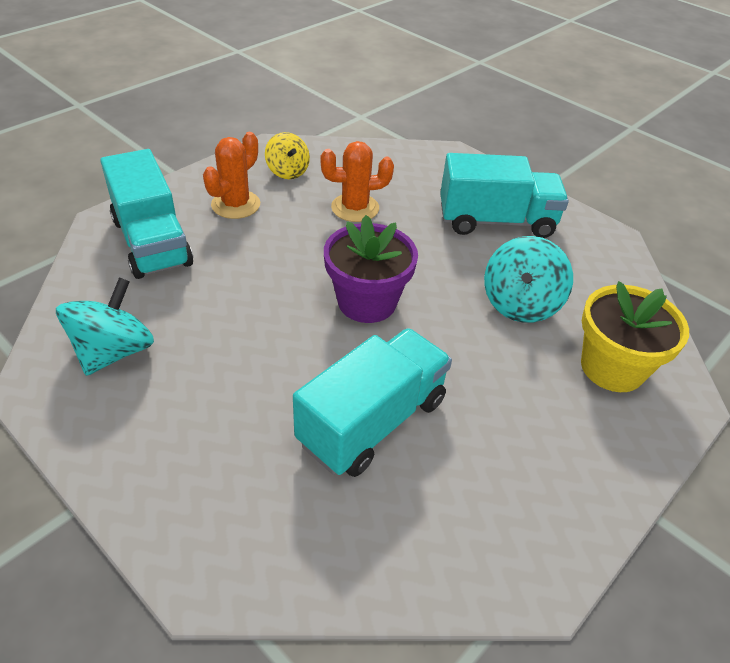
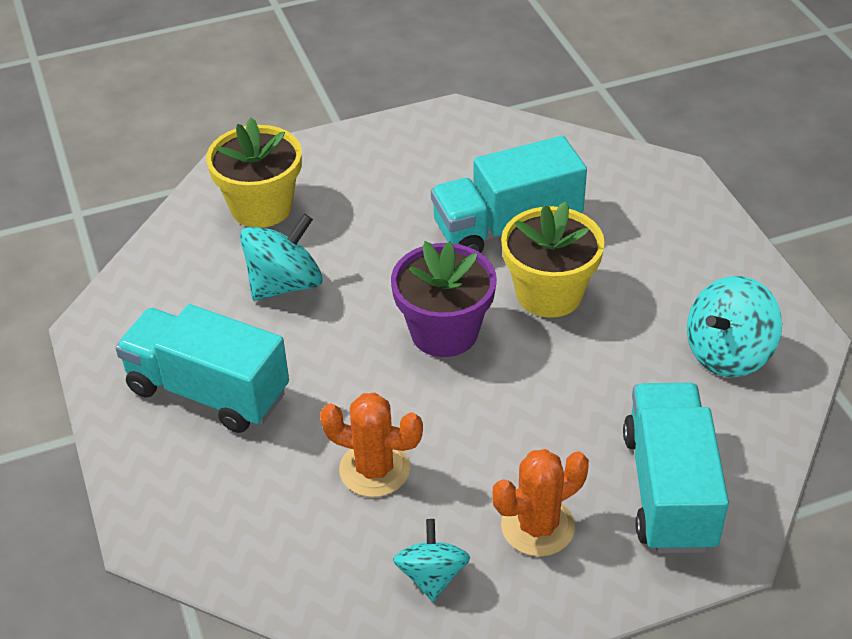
camera: 150 degrees left, 0 degrees up
(287, 171) = (432, 576): yellow spinning top -> turquoise spinning top
(296, 361) = (549, 294): none -> yellow flower pot

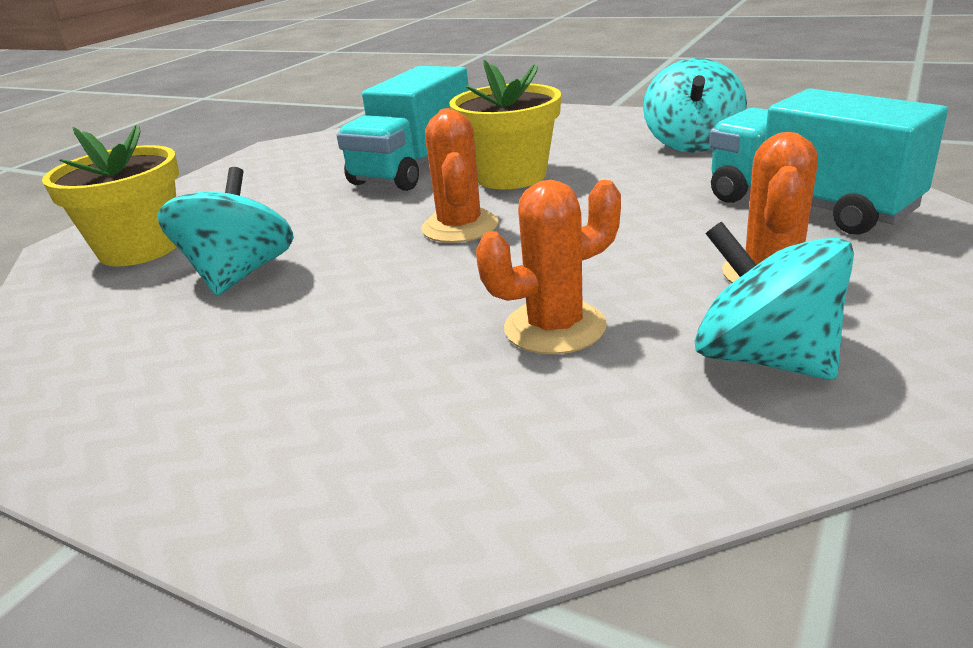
camera: 40 degrees left, 15 degrees down
(208, 391) = (252, 382): turquoise truck -> none
(432, 576) = (764, 358): turquoise spinning top -> turquoise spinning top, size x1.51
(444, 332) = (460, 227): purple flower pot -> orange cactus

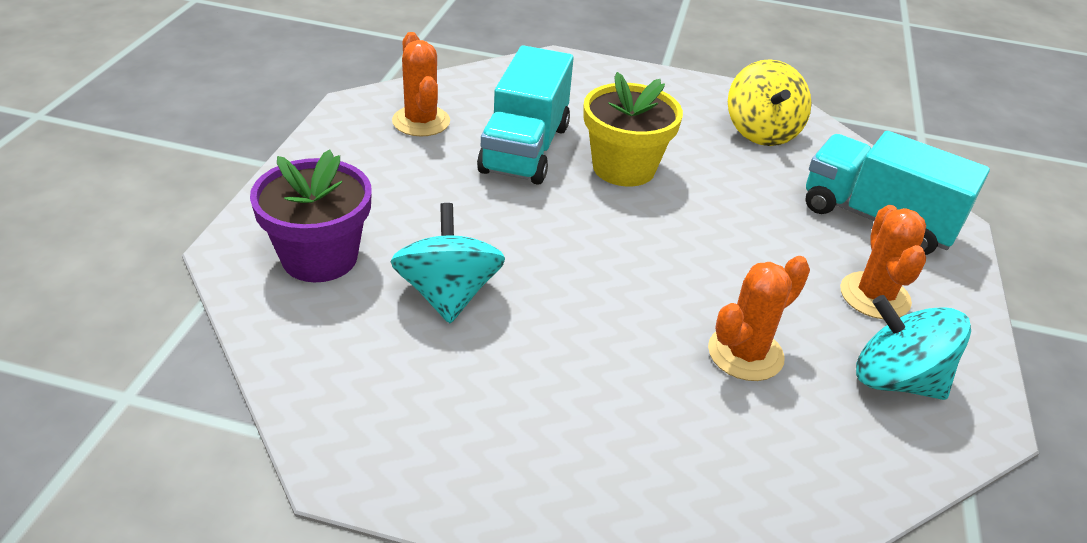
camera: 20 degrees left, 10 degrees up
(140, 248) = (319, 257): yellow flower pot -> purple flower pot
(460, 227) = (613, 236): orange cactus -> orange cactus (421, 121)
(692, 143) = (761, 131): turquoise spinning top -> yellow spinning top

